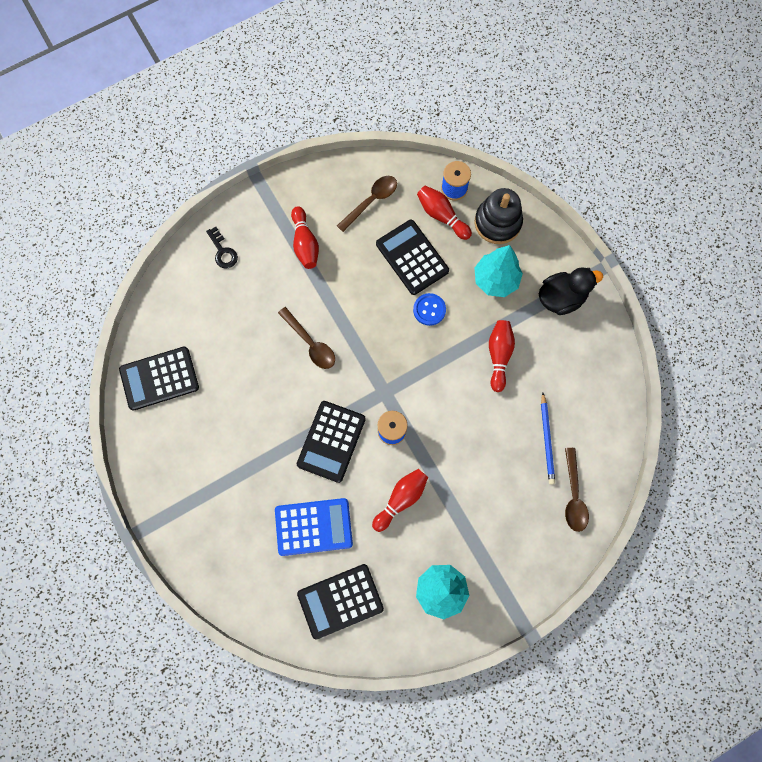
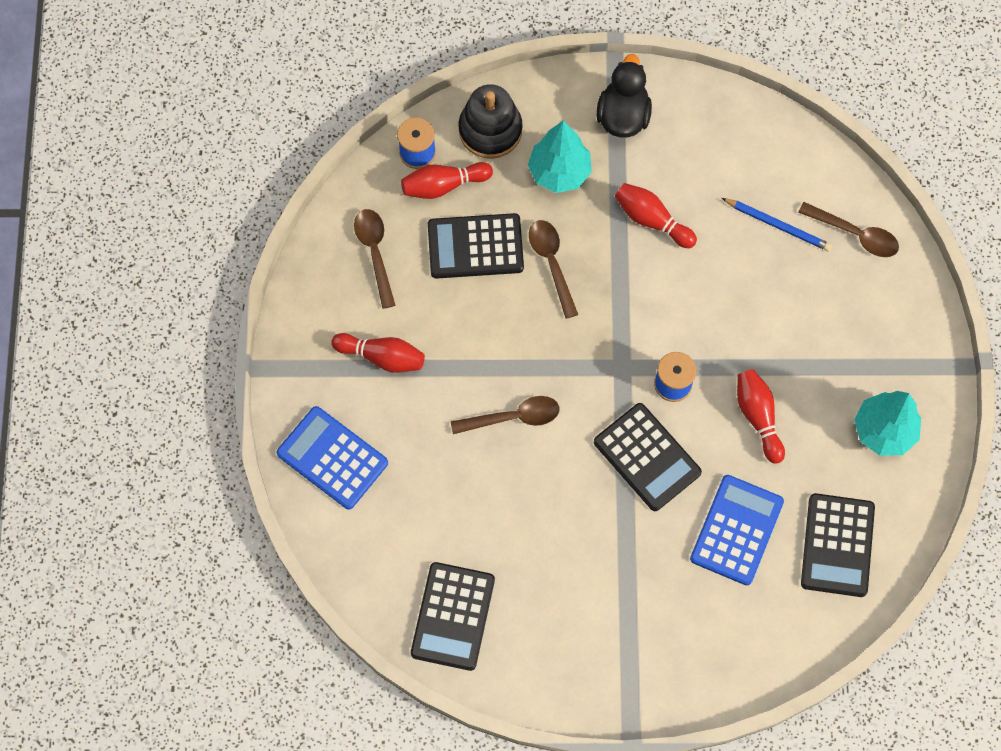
camera: 60 degrees left, 5 degrees down
(223, 251) = (332, 458): black key -> blue calculator
(429, 310) = (551, 263): blue button -> brown spoon

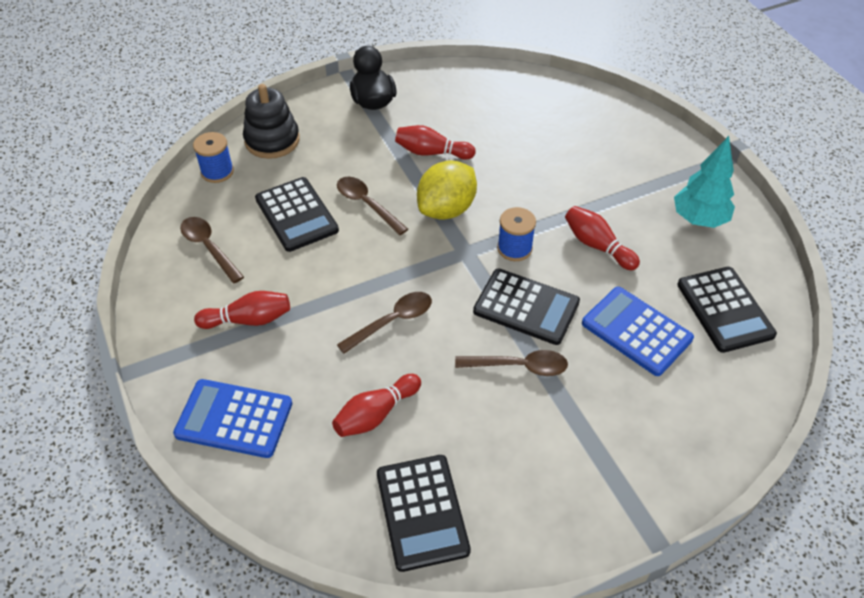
camera: 25 degrees left, 20 degrees down
(443, 185) = (249, 185): red bowling pin -> red bowling pin (376, 414)
(475, 246) = (296, 215): black calculator -> black calculator turned 90 degrees counterclockwise
(559, 172) = (341, 148): turquoise tree -> none
(629, 304) = (446, 209): none -> yellow lemon
(736, 530) = (636, 331): blue calculator -> blue calculator turned 45 degrees counterclockwise
(778, 225) = (529, 126): blue pencil -> none
(855, 234) = (587, 113): brown spoon -> brown spoon (518, 366)

